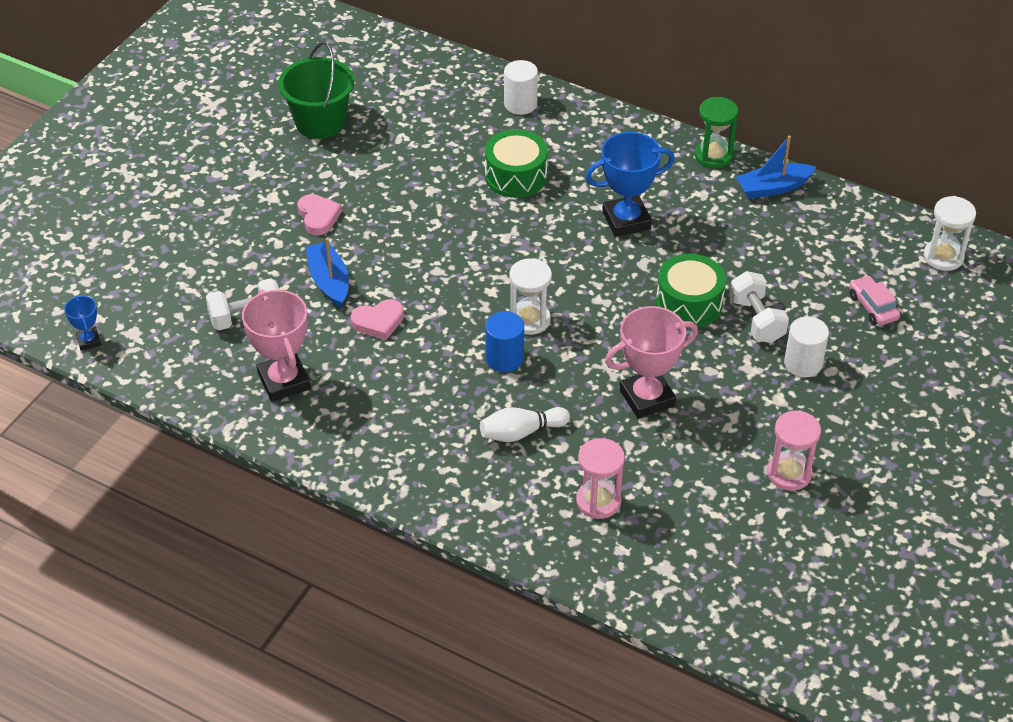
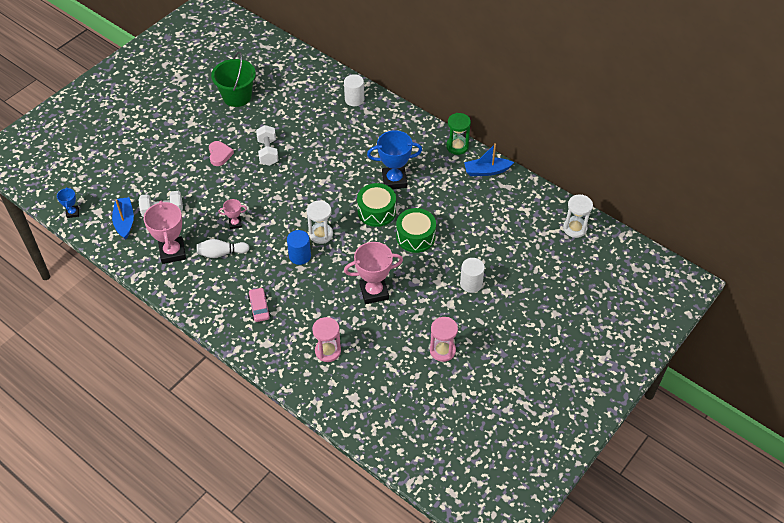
camera: 10 degrees right, 5 degrees up
(329, 281) = (214, 195): blue boat -> blue boat (125, 221)
(378, 322) = (235, 224): pink heart -> pink trophy
(516, 176) = (338, 144): green drum -> green drum (376, 211)
(521, 432) = (296, 302): white bowling pin -> white bowling pin (221, 253)
(756, 320) = (452, 253): white dumbbell -> white dumbbell (268, 152)
(873, 307) = (523, 254): pink car -> pink car (259, 308)

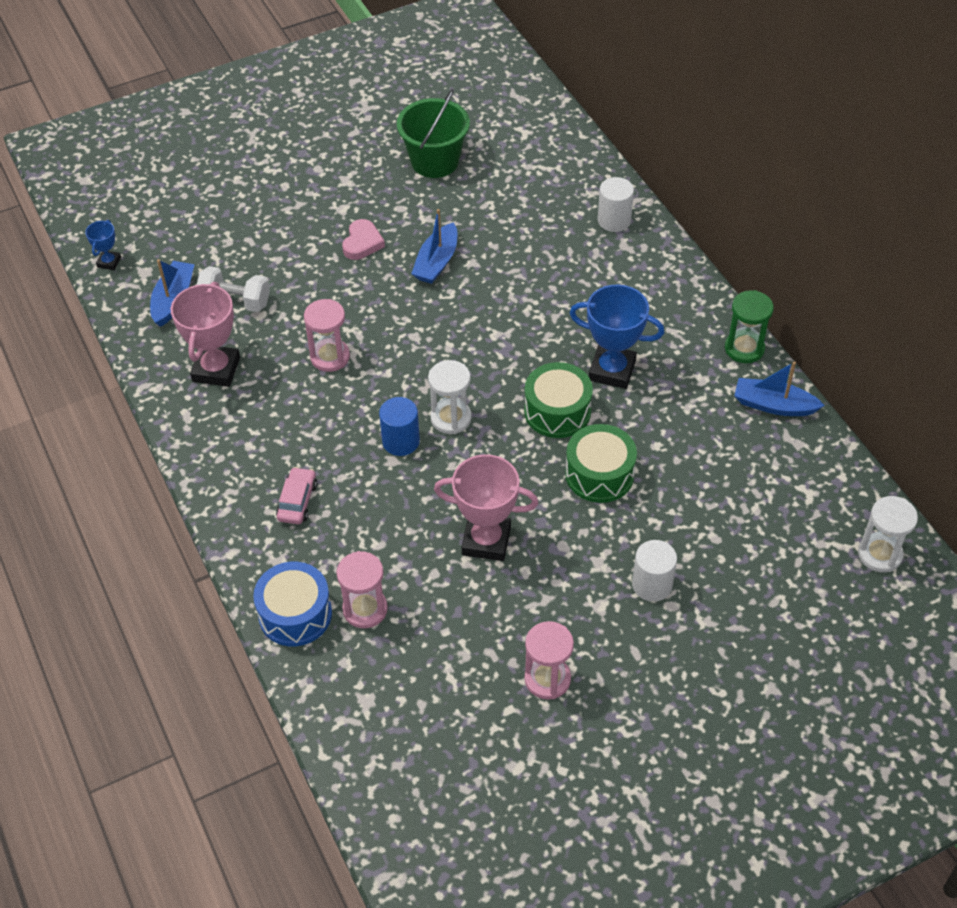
camera: 25 degrees right, 0 degrees up
(221, 253) = (286, 396): white bowling pin -> none
(235, 224) = (330, 357): pink trophy -> pink hourglass
(268, 152) = (436, 262): white dumbbell -> blue boat
(291, 367) = (295, 614): none -> blue drum

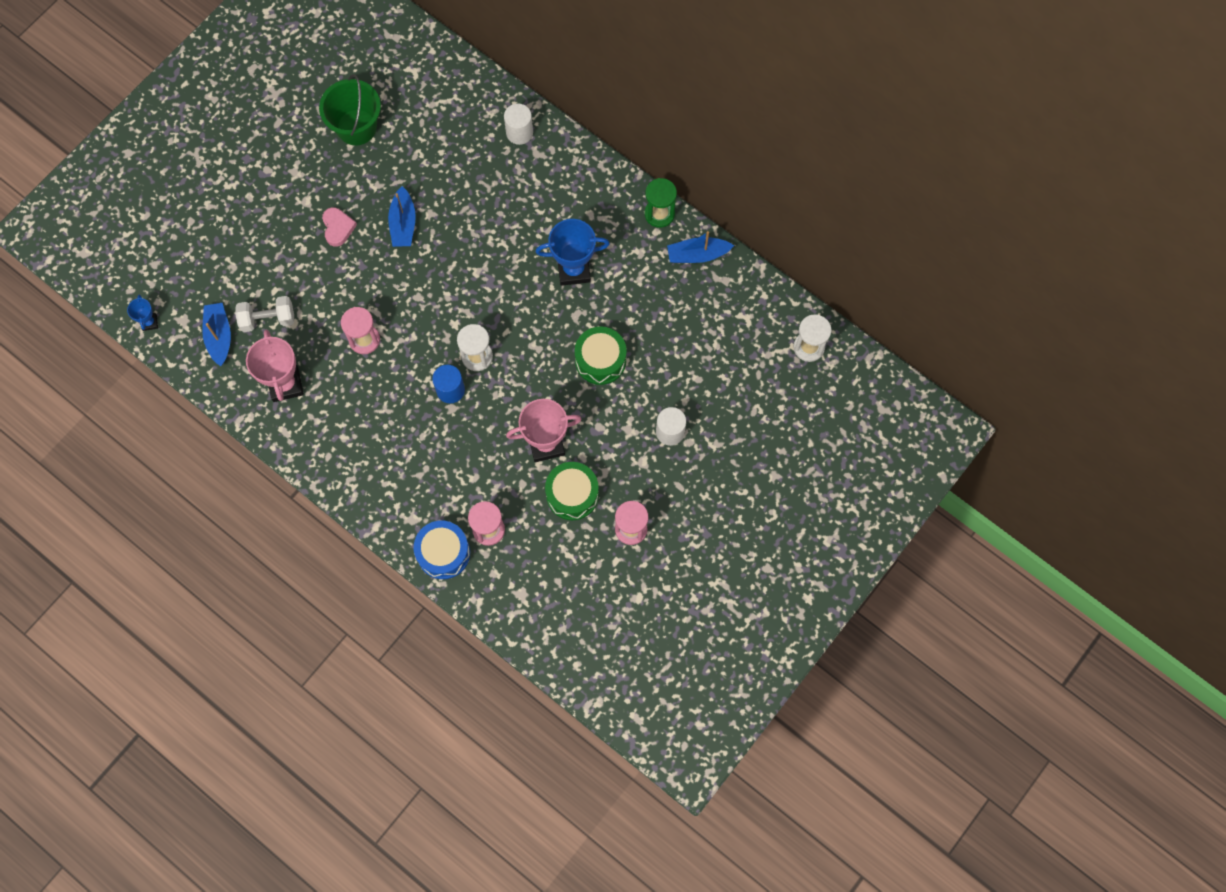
camera: 25 degrees left, 20 degrees up
(297, 501) = (401, 468): pink car -> none
(557, 411) = (549, 320): green drum -> green drum (572, 494)

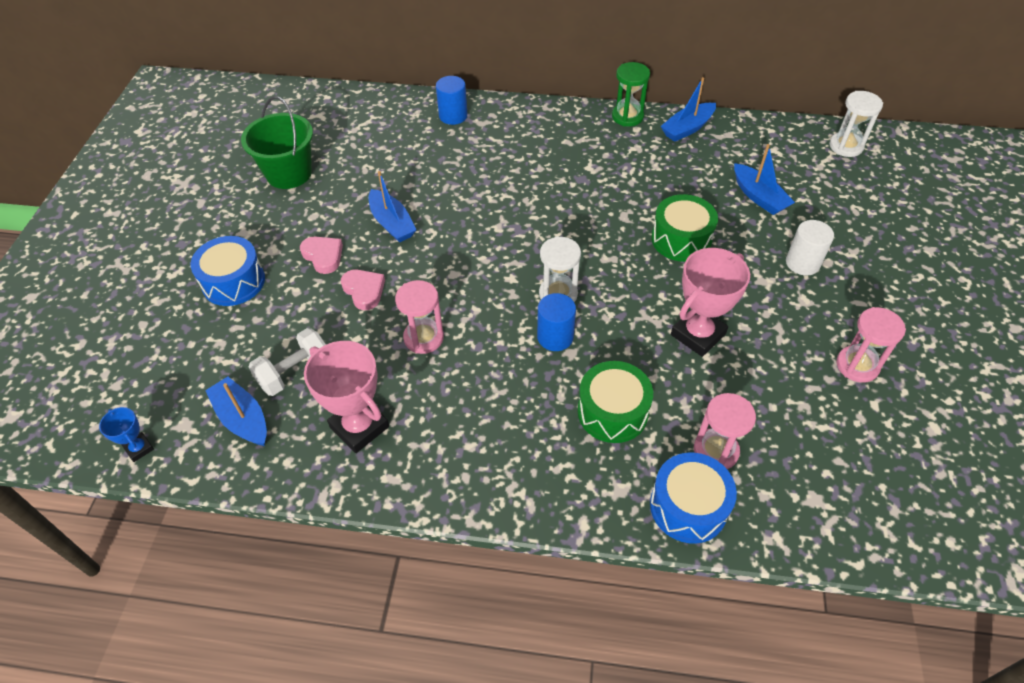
camera: 30 degrees left, 20 degrees down
(265, 217) = (233, 282): none -> blue drum
(348, 276) = (364, 291): none -> pink heart
(519, 132) = (453, 116): white cylinder -> blue cylinder
(572, 494) = (768, 366): green drum -> green drum (612, 412)
(573, 270) = (590, 185): blue trophy -> none
(692, 355) = (758, 197): none -> blue boat

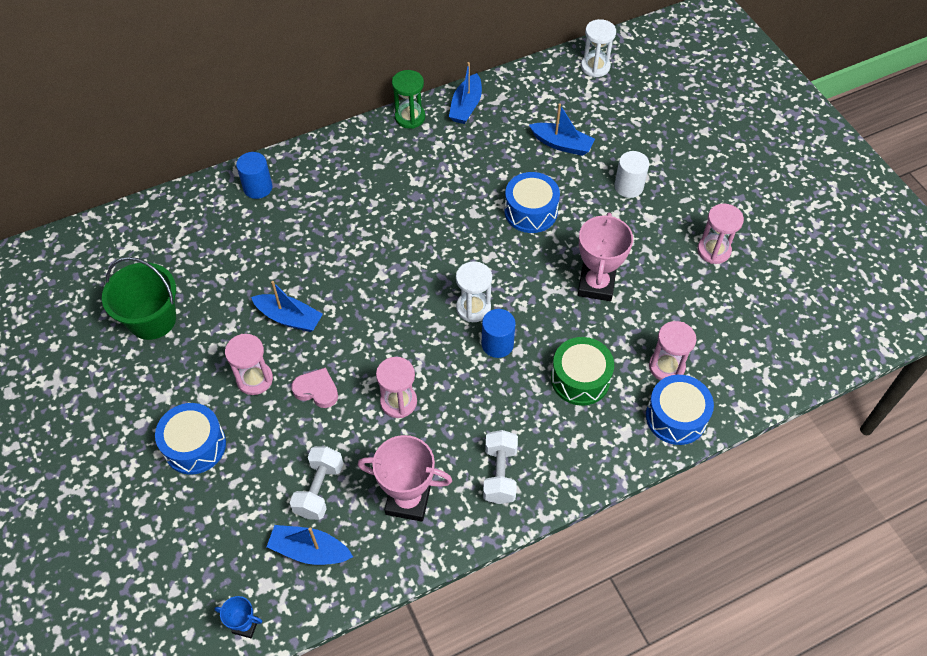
camera: 35 degrees left, 5 degrees up
(323, 256) = (254, 379): pink heart -> pink hourglass
(461, 454) = (500, 474): none -> white dumbbell
(681, 239) = (530, 211): green drum -> blue drum

